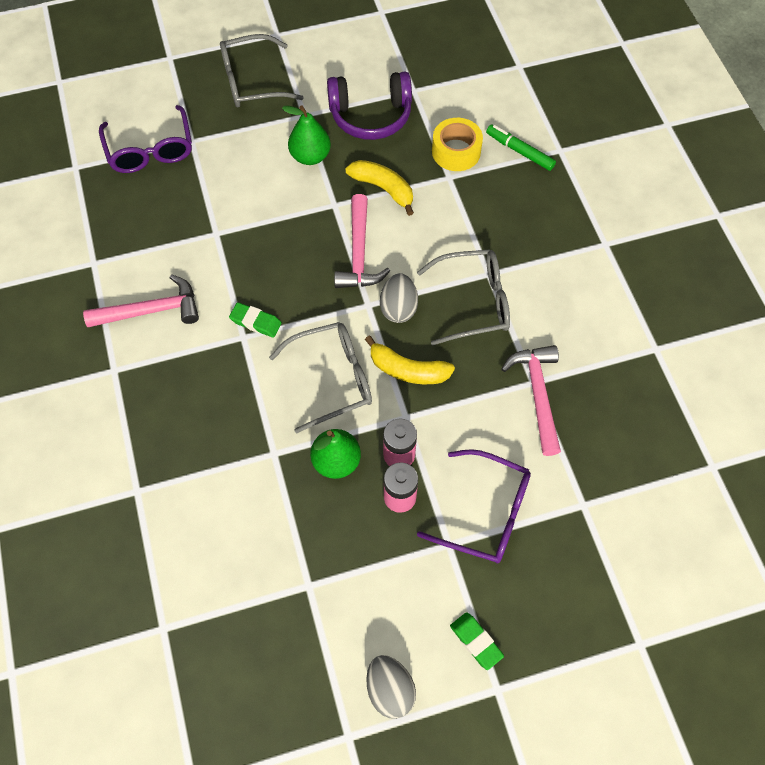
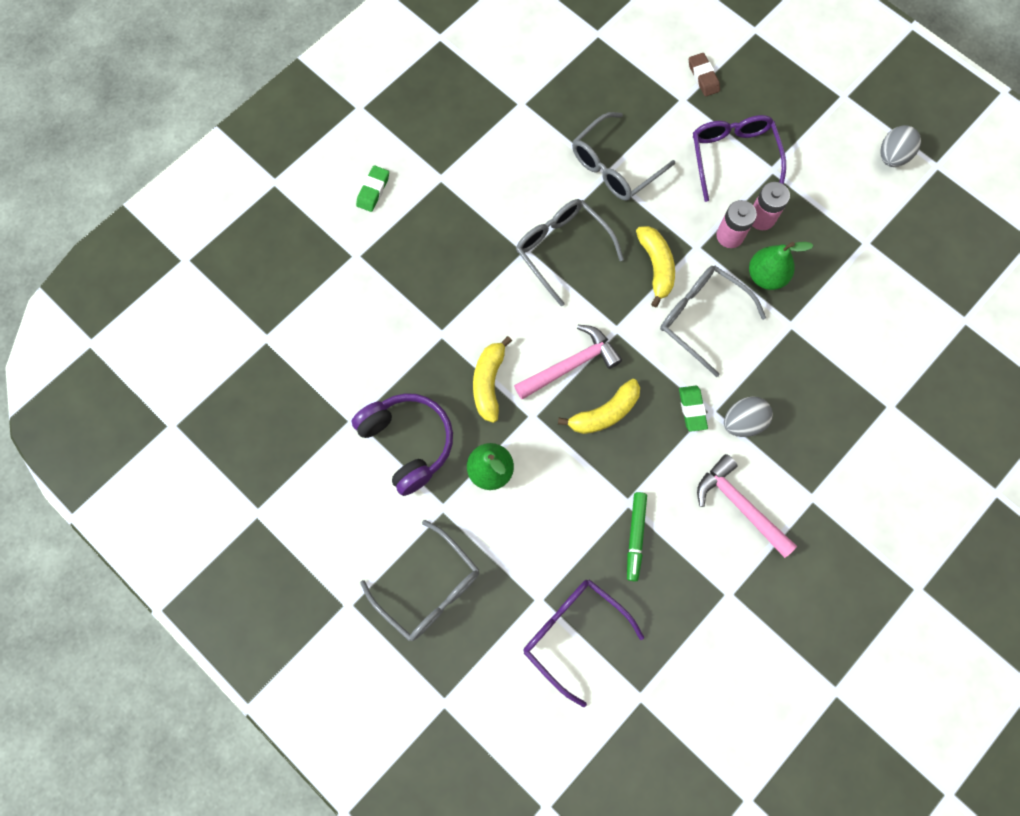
camera: 120 degrees left, 10 degrees up
(150, 149) = (574, 634): purple glasses -> purple glasses turned 90 degrees counterclockwise
(300, 255) = (604, 413): none -> yellow banana
(398, 308) = (604, 303): grey egg -> grey egg (743, 422)
(456, 151) = (408, 342): yellow tape -> none
(476, 641) = (824, 121): green eraser -> green eraser (373, 190)
(519, 151) = (377, 288): green marker -> green marker (635, 537)
(537, 394) = (615, 166): pink hammer -> grey glasses
(602, 543) = (703, 77): none -> brown eraser

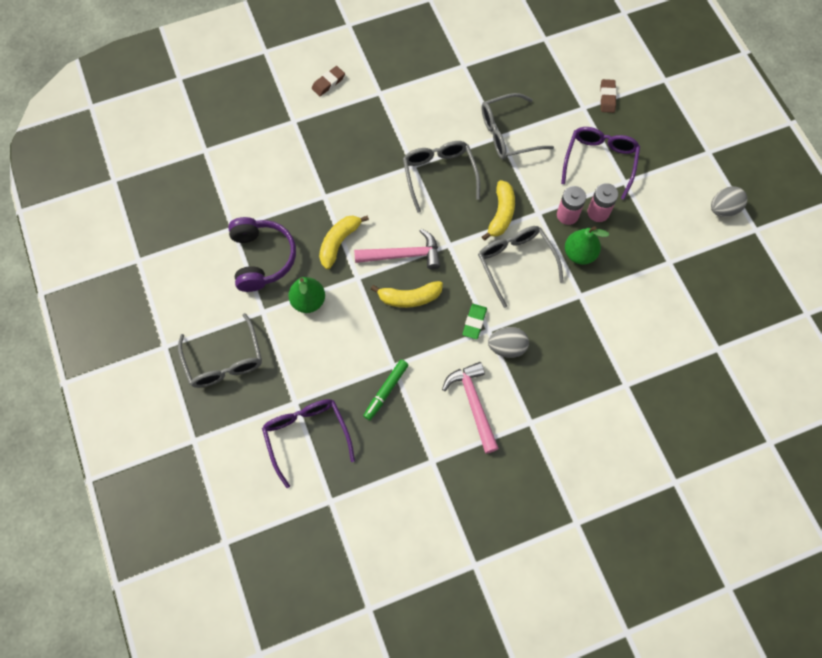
camera: 25 degrees right, 5 degrees down
(373, 190) = (328, 83): green eraser -> brown eraser

